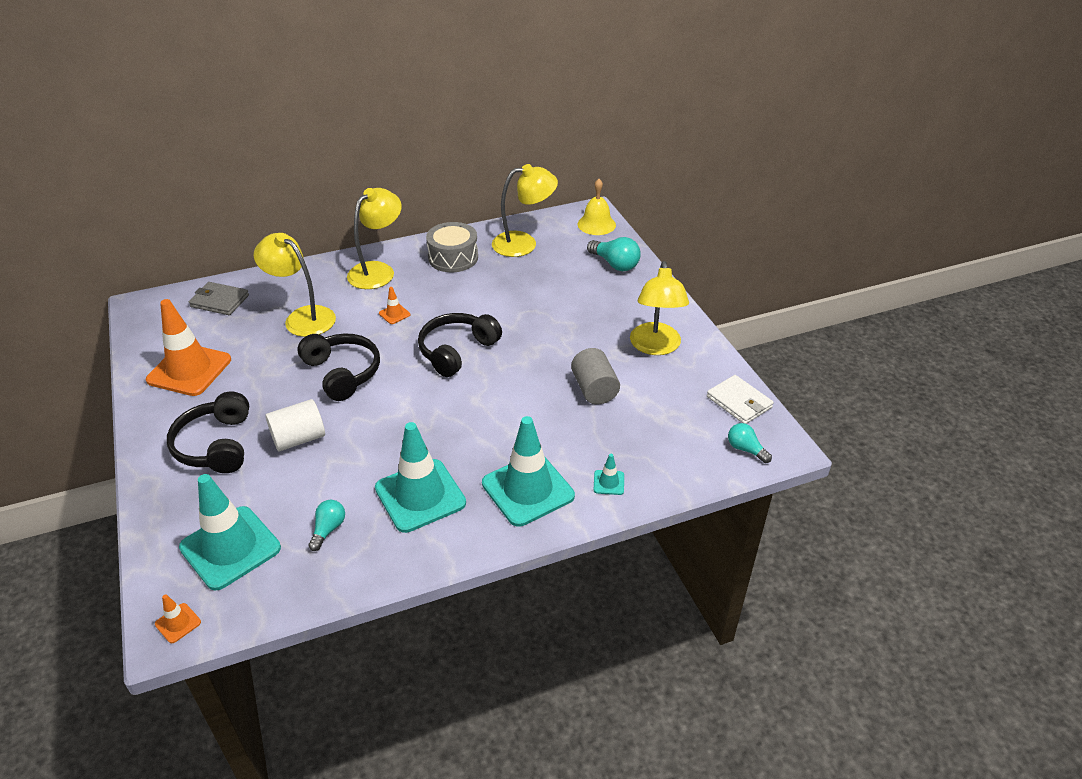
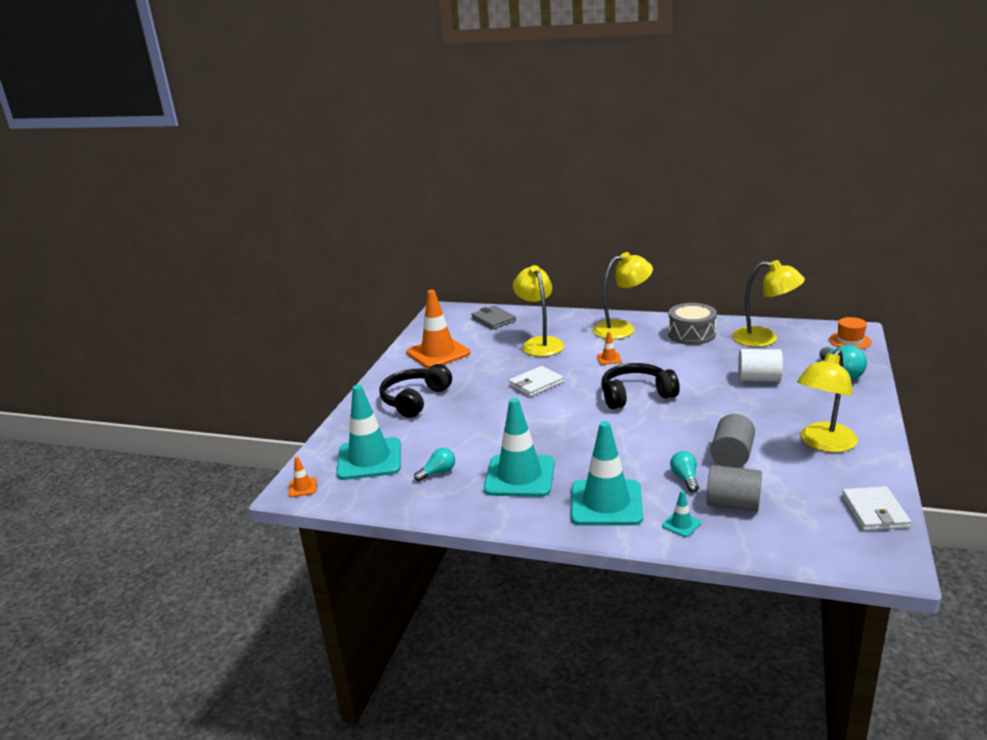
camera: 40 degrees right, 15 degrees down
(299, 438) = (469, 413): white cylinder -> white cylinder (759, 379)
(342, 373) = (536, 384): black headphones -> white wallet
(596, 224) = (850, 341): yellow bell -> orange hat
(633, 441) = (733, 504): none -> grey cylinder
(745, 449) = (845, 550): turquoise light bulb -> turquoise light bulb (685, 478)

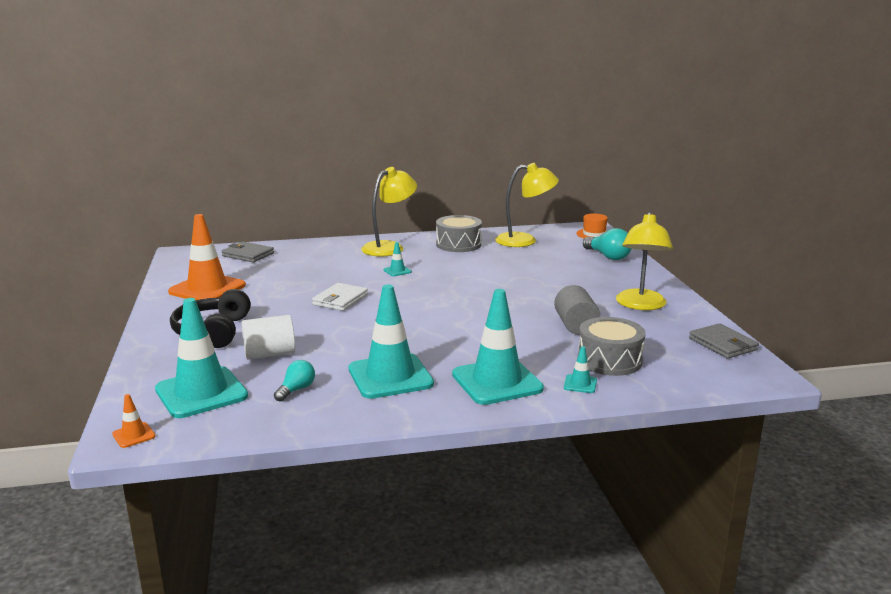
camera: 30 degrees left, 5 degrees down
(540, 343) = (315, 267): yellow lamp -> none
(609, 358) = (397, 271): orange traffic cone -> turquoise traffic cone
(636, 395) = (448, 295): black headphones -> none
(685, 478) = (551, 349): turquoise light bulb -> none
(733, 504) = (609, 360): grey cylinder -> grey drum
(759, 379) = (546, 268): white cylinder -> white cylinder (269, 354)
(875, 512) = (723, 344): white wallet -> grey wallet

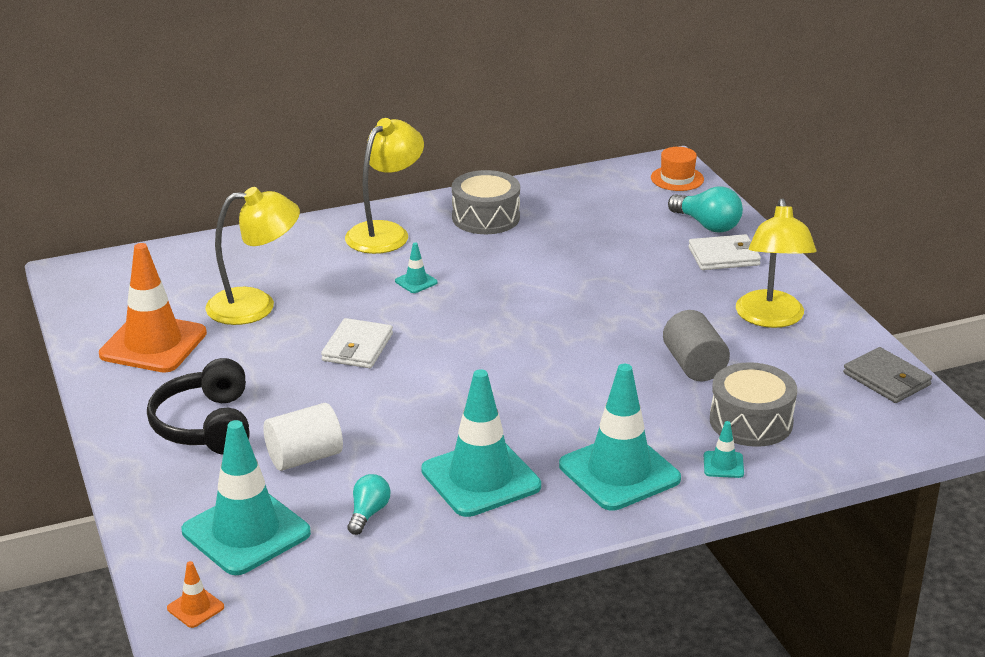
camera: 10 degrees left, 10 degrees up
(248, 255) = (177, 267): grey wallet -> none
(524, 240) = (580, 201): yellow lamp -> yellow lamp (255, 305)
(615, 272) = (724, 256): none -> white wallet

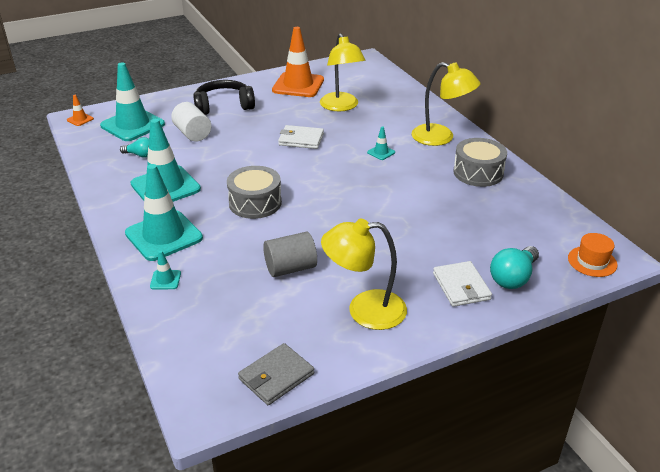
camera: 85 degrees right, 5 degrees up
(751, 421) = (217, 294): grey drum -> grey drum (255, 203)

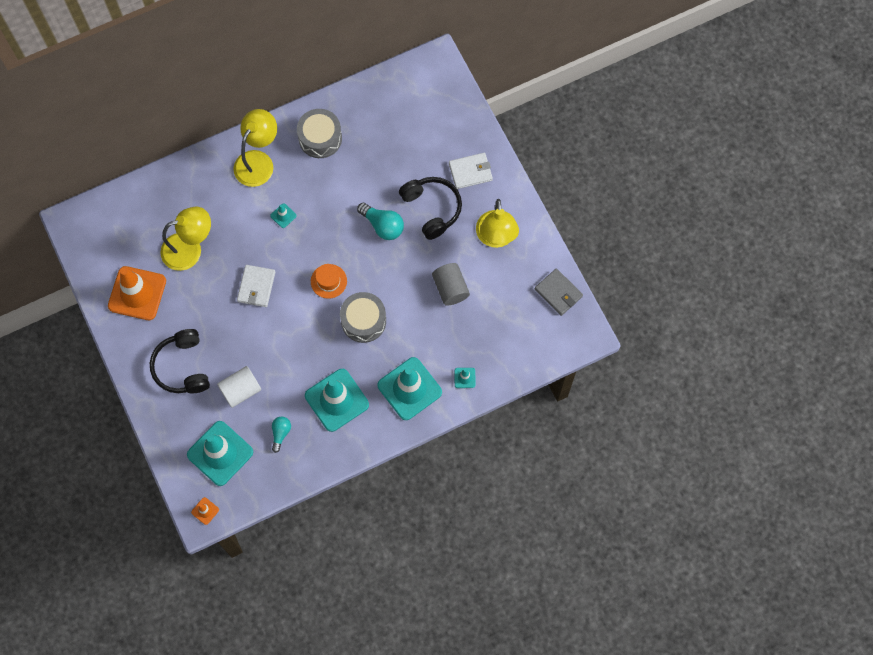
camera: 90 degrees left, 35 degrees up
(401, 253) = (432, 209): none -> black headphones
(513, 278) = (461, 136): turquoise light bulb -> turquoise light bulb (383, 225)
(592, 261) = (442, 79): orange hat -> orange hat (328, 281)

